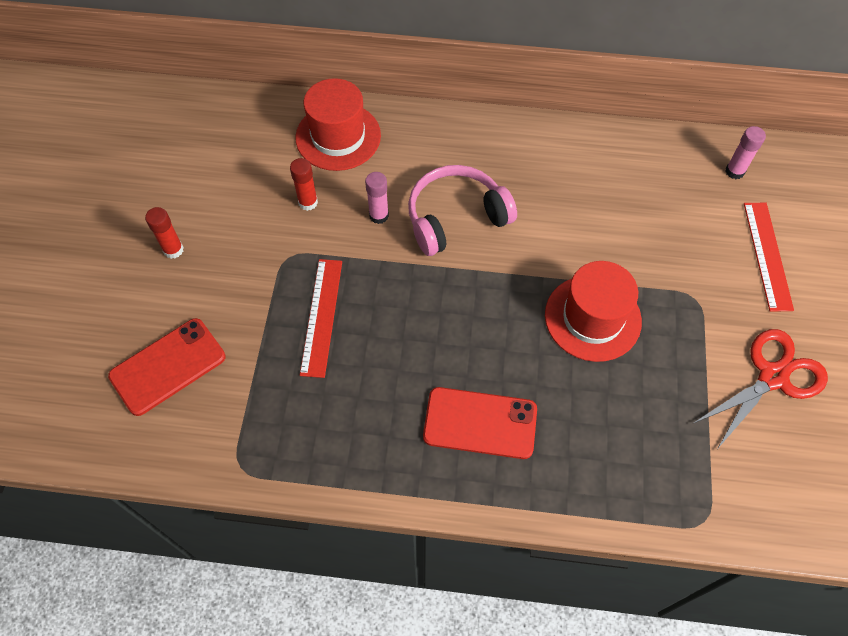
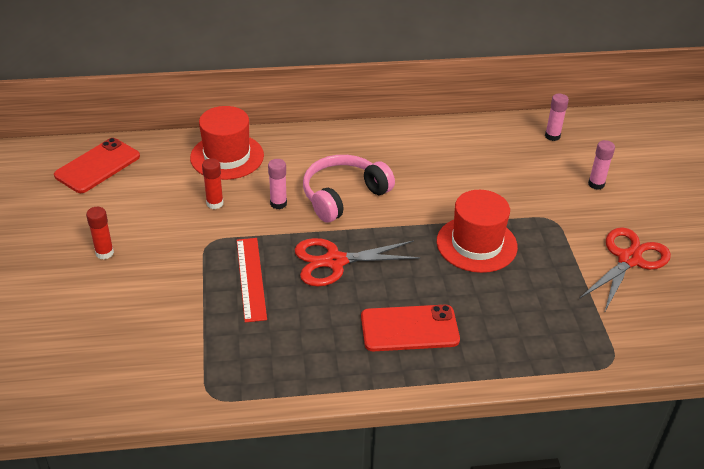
camera: 15 degrees left, 20 degrees down
(168, 366) = (123, 335): red phone -> red phone (97, 166)
(420, 311) = (334, 262): none -> red scissors
(767, 255) = (596, 184): red ruler -> pink glue stick

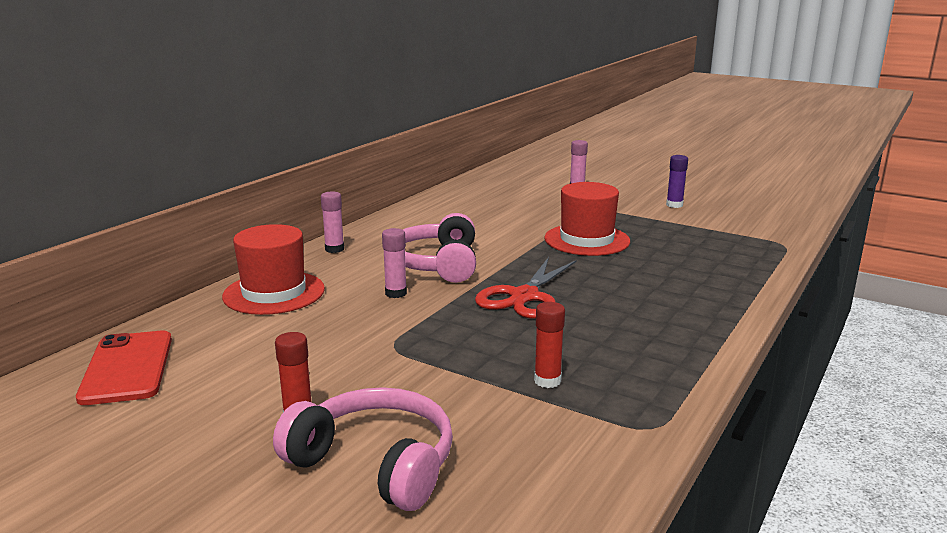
camera: 50 degrees left, 20 degrees down
(86, 305) = (375, 463): none -> pink headphones
(215, 203) = (336, 322): red glue stick -> red glue stick (547, 381)
(251, 278) = (488, 343): red ruler -> none
(409, 328) = (661, 296): red phone -> none
(552, 136) = (500, 180): pink glue stick -> pink glue stick (334, 249)
(629, 259) = (674, 205): red scissors -> purple glue stick

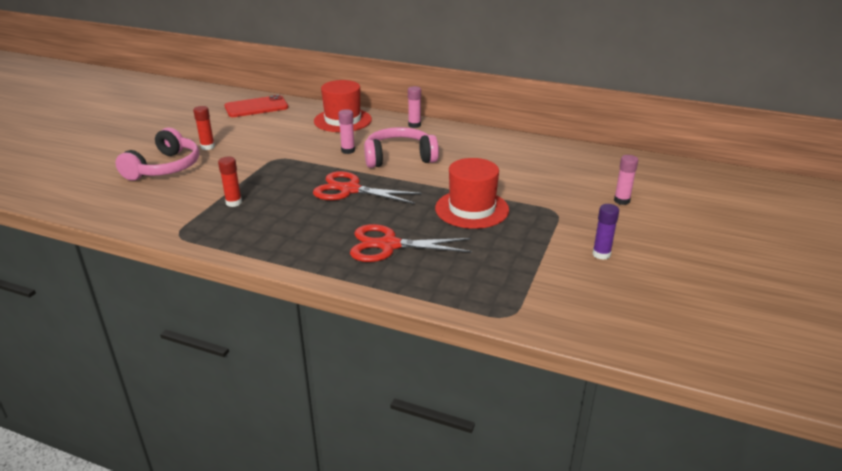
camera: 80 degrees right, 10 degrees up
(669, 282) = (388, 245): none -> red scissors

